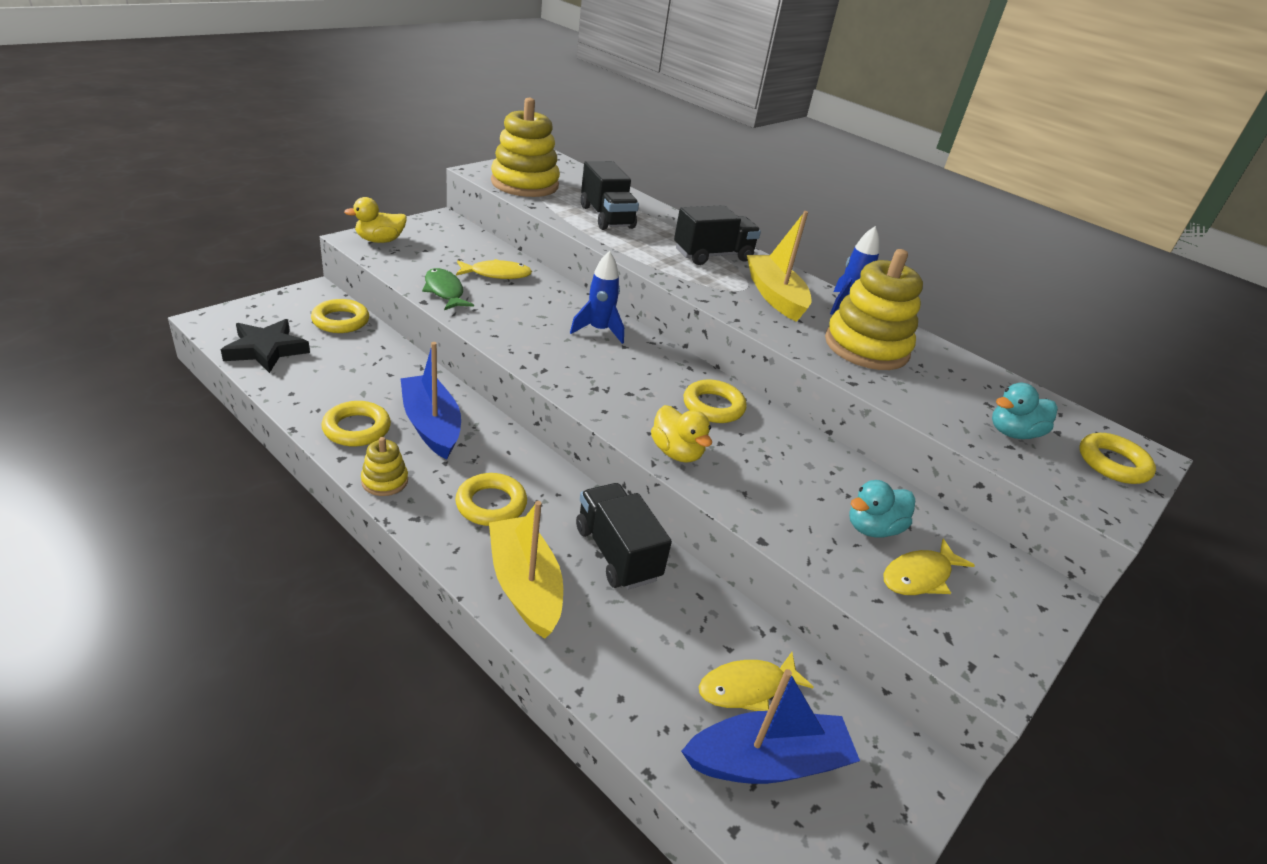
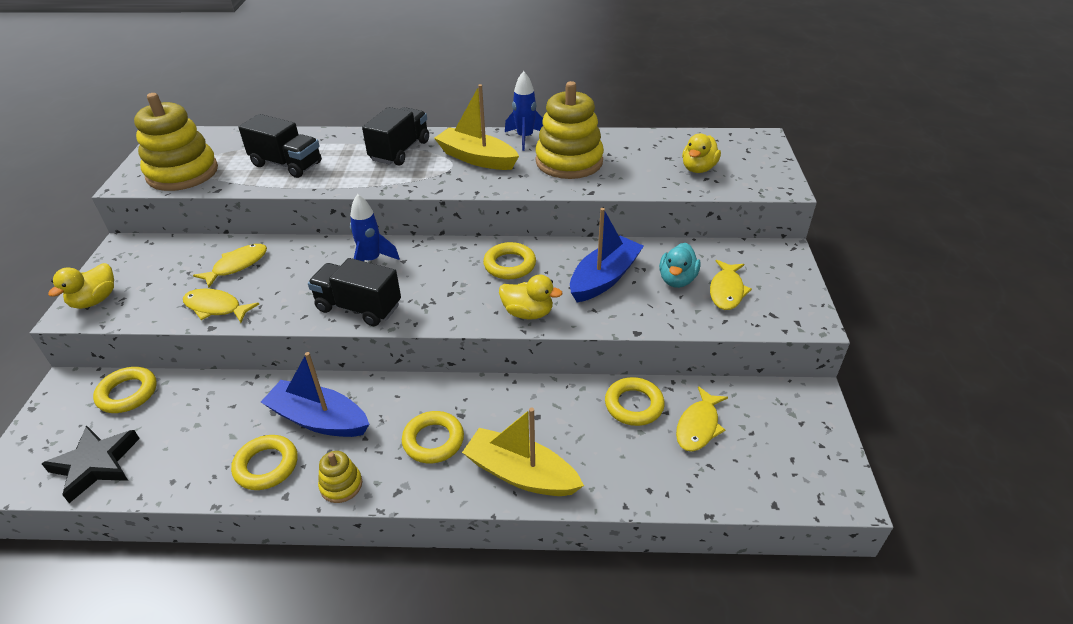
camera: 35 degrees left, 5 degrees up
(444, 291) = (216, 307): green fish -> yellow fish
(617, 553) = (545, 407): black truck -> black truck (358, 307)
(767, 762) = (749, 456): blue boat -> blue boat (604, 278)
(1013, 433) = (698, 169): turquoise duck -> yellow duck
(1113, 463) = (756, 155): yellow ring -> yellow ring (634, 405)

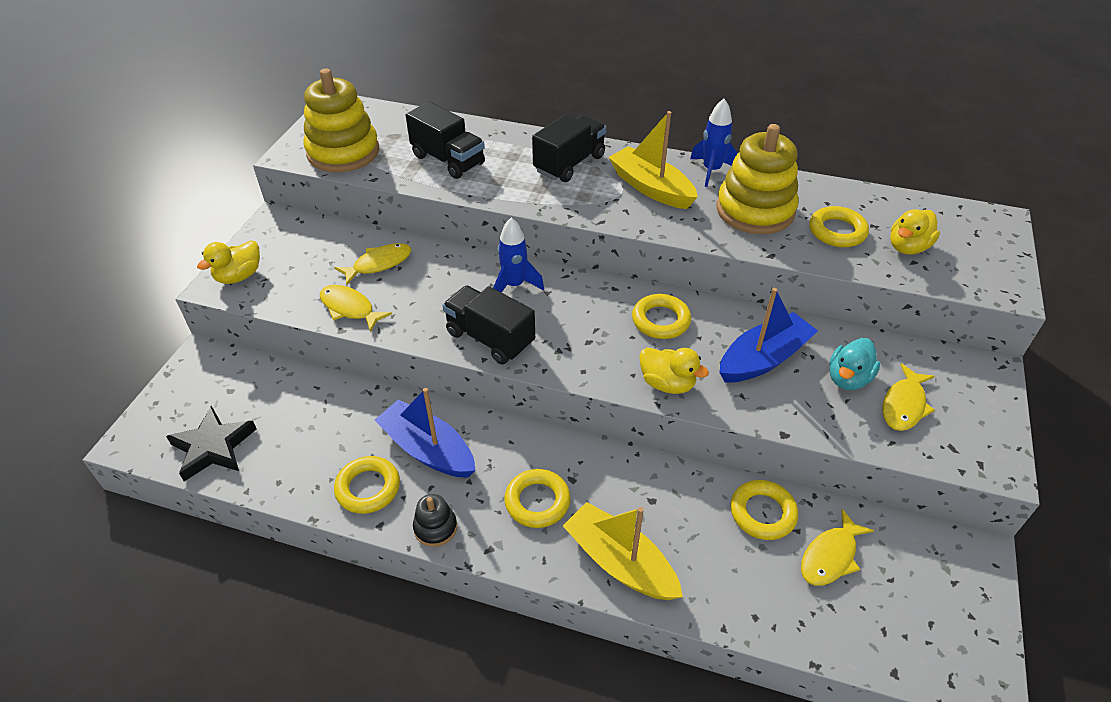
camera: 15 degrees right, 5 degrees up
(127, 393) = (254, 378): yellow ring -> yellow ring (837, 231)
(341, 485) = (435, 528): yellow stacking toy -> black stacking toy

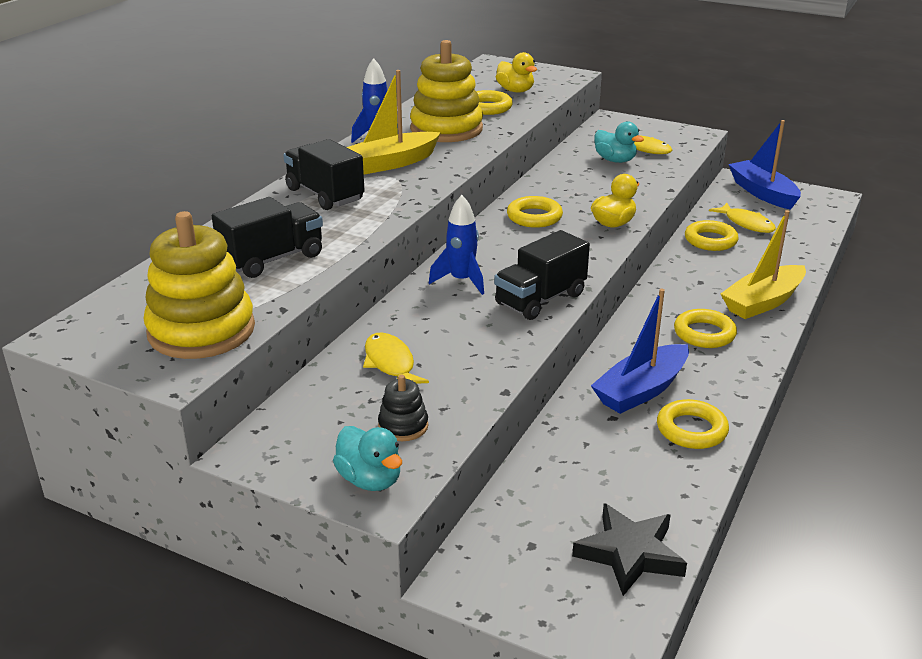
camera: 80 degrees left, 15 degrees down
(239, 276) = (370, 480): yellow duck -> turquoise duck
(350, 308) = (468, 385): yellow fish -> none
(435, 528) = (737, 390): black stacking toy -> black stacking toy (403, 426)
(763, 359) = (590, 184): blue boat -> blue boat (762, 193)

